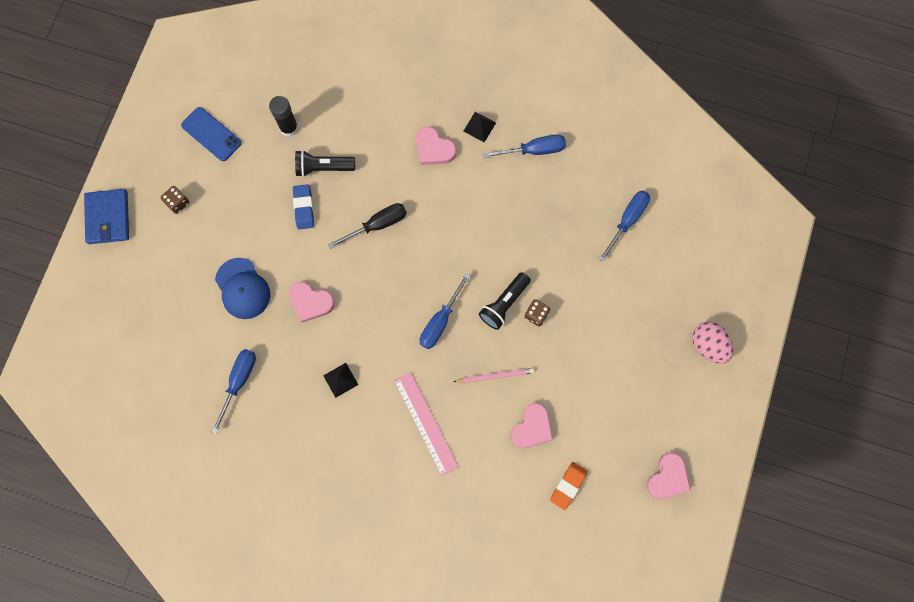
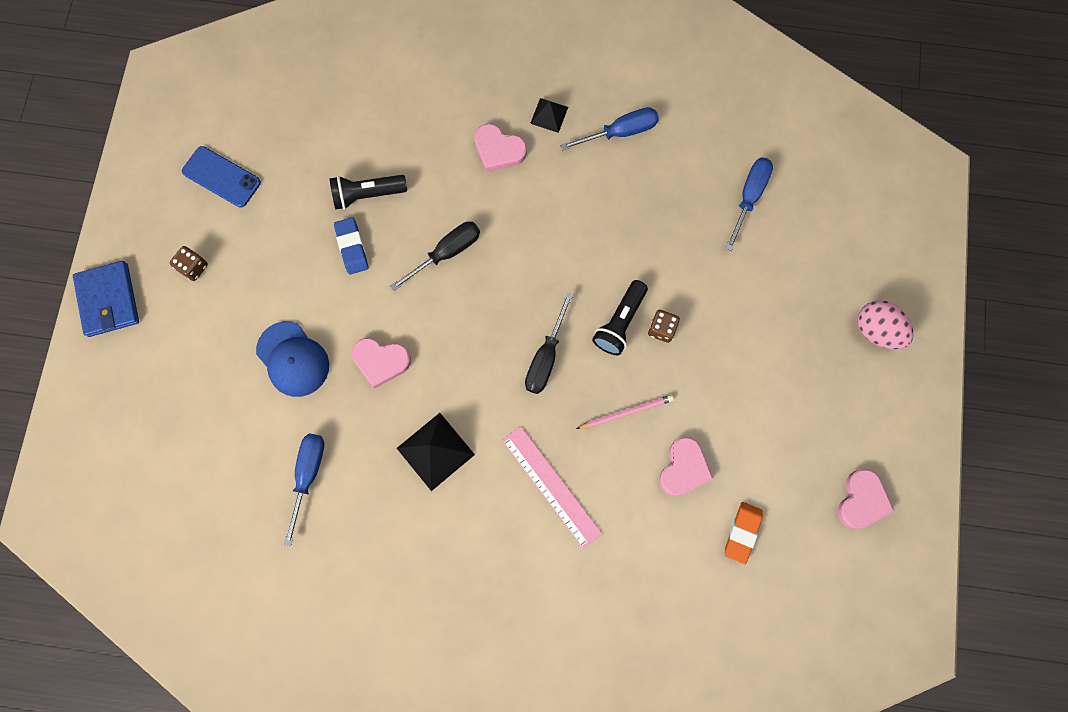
camera: 10 degrees left, 0 degrees up
(289, 128) = (316, 154): black glue stick -> none
(340, 380) = (435, 451): black pyramid -> black pyramid, size x1.70
(440, 321) = (546, 357): blue screwdriver -> black screwdriver

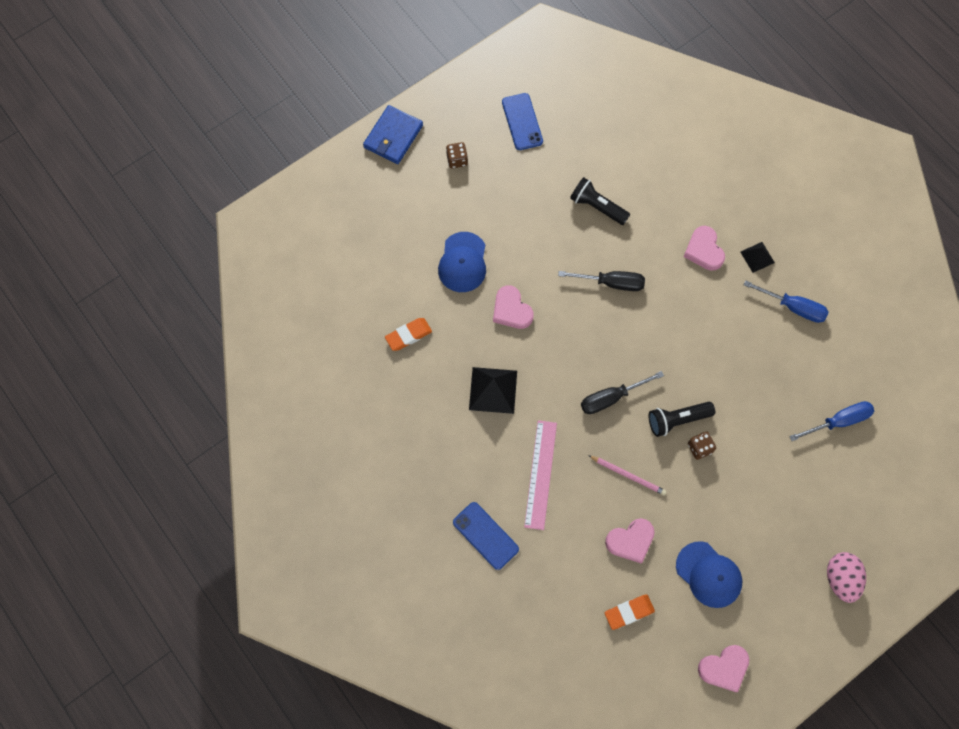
camera: 45 degrees right, 5 degrees down
(308, 475) = (408, 335): blue screwdriver -> orange eraser
(352, 247) = (558, 229): blue eraser -> none
(557, 590) = (485, 535): none -> blue phone
(774, 432) = (709, 574): none -> blue cap

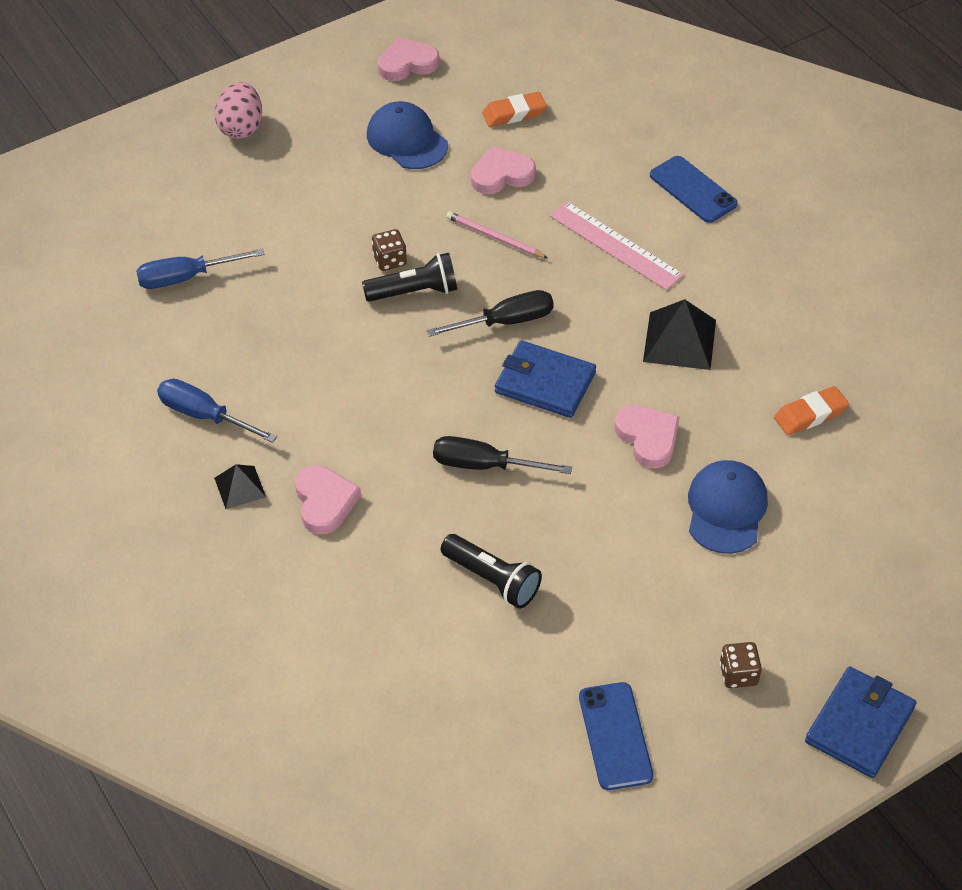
camera: 175 degrees left, 20 degrees down
(540, 474) = (615, 245): pink ruler -> pink ruler turned 60 degrees counterclockwise
(580, 348) = (545, 383): none -> blue wallet

